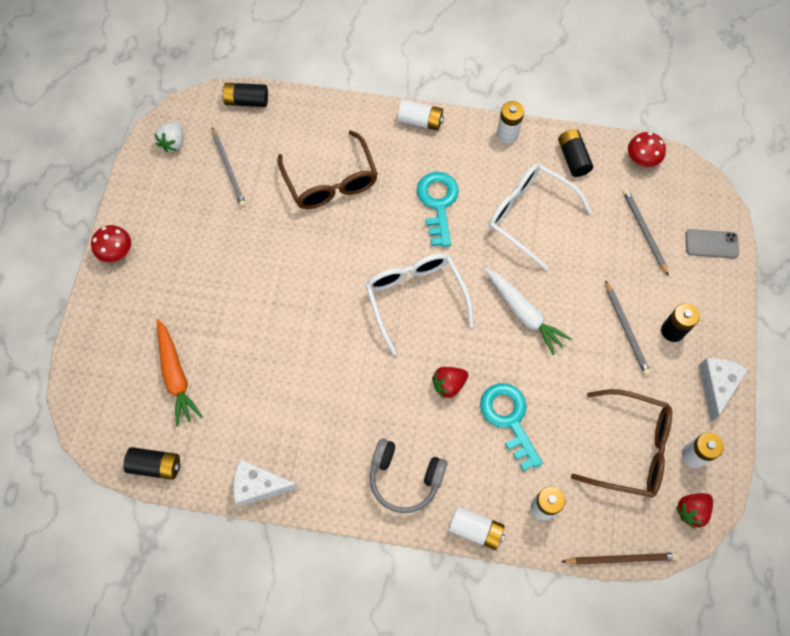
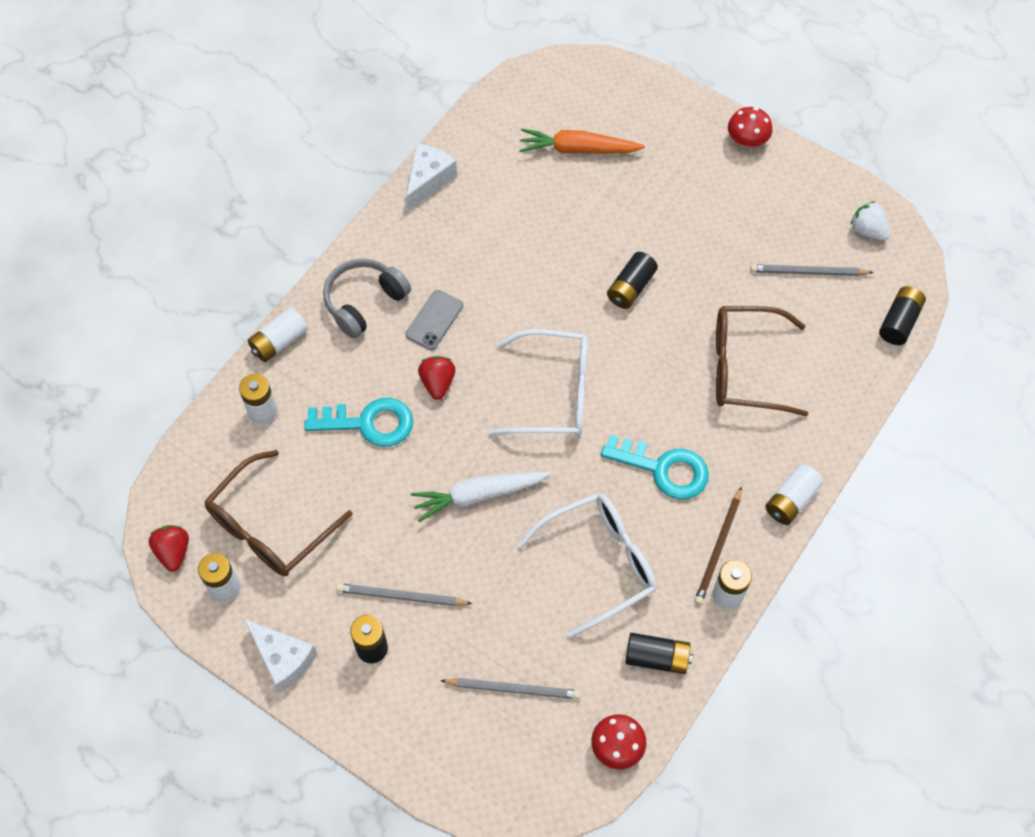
camera: 115 degrees right, 5 degrees down
(155, 466) = (494, 107): black battery -> black battery (630, 287)
(621, 559) = (172, 458): brown pencil -> brown pencil (718, 548)
(711, 244) = (456, 764): grey phone -> grey phone (434, 320)

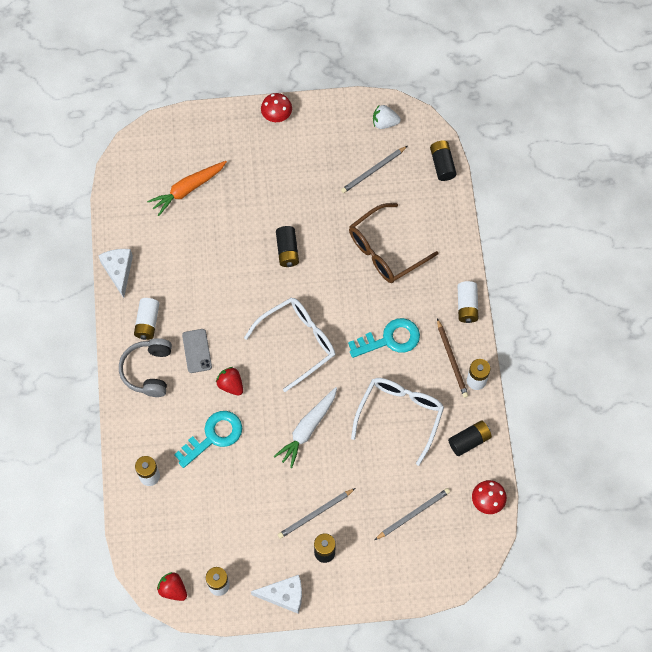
camera: 40 degrees left, 5 degrees up
(270, 527) = (212, 534): brown glasses -> none
(279, 342) = (121, 430): white battery -> white battery (147, 322)

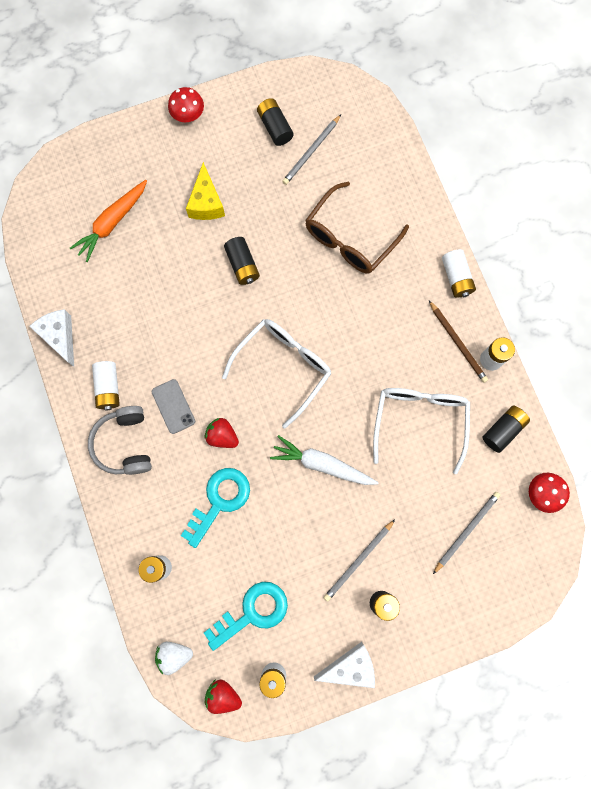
camera: 15 degrees left, 10 degrees up
(271, 192) = (206, 203): none -> yellow cheese
(307, 429) = (322, 464): white carrot -> white carrot turned 90 degrees clockwise
(384, 123) = (308, 95): white strawberry -> white strawberry (174, 654)
(390, 339) = (383, 337): turquoise key -> turquoise key (252, 612)
(442, 164) = (384, 126): black battery -> black battery (275, 127)

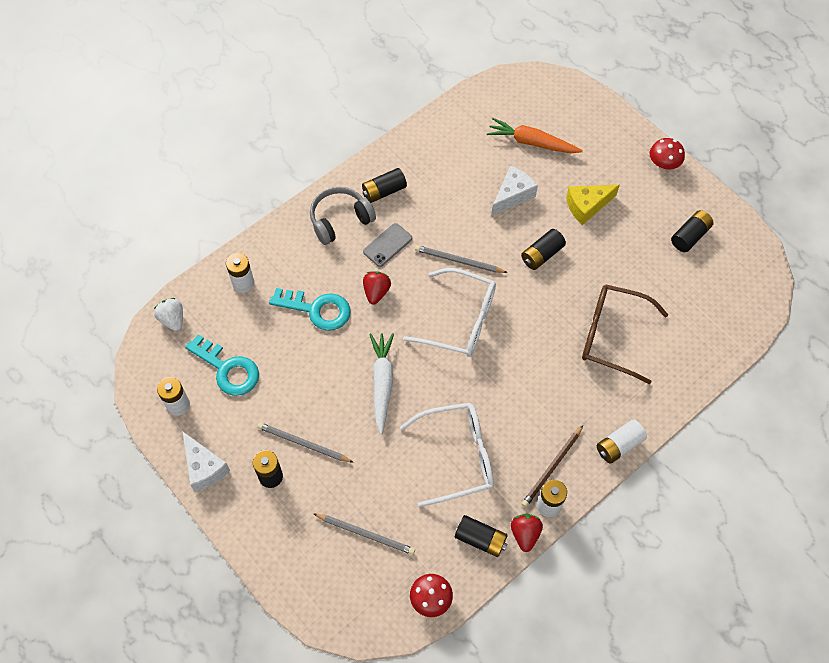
camera: 70 degrees right, 15 degrees down
(60, 337) = (413, 141): white cheese -> white cheese (512, 195)
(108, 388) = (384, 191): white battery -> black battery
(223, 694) = (150, 369): red strawberry -> red strawberry (525, 534)
(311, 151) = (682, 274): grey pencil -> grey pencil (458, 261)

